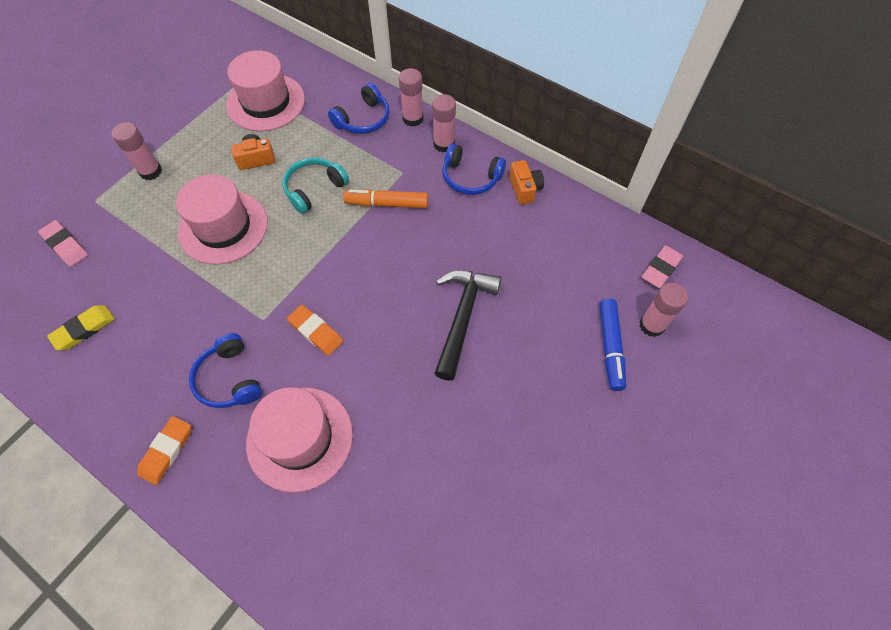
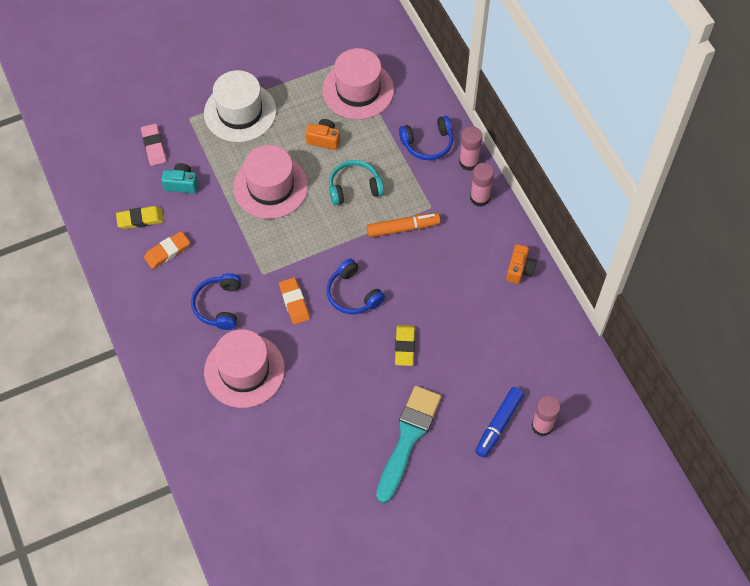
camera: 30 degrees right, 0 degrees up
(118, 269) = (181, 184): none -> turquoise camera
(150, 171) = (240, 112): pink glue stick -> white hat
(166, 451) = (156, 333): orange eraser -> orange eraser (167, 252)
(387, 204) = (403, 228): orange marker -> orange marker turned 135 degrees clockwise
(463, 317) = (404, 346): black hammer -> yellow eraser
(471, 177) = (483, 238): blue headphones -> blue headphones (353, 294)
(530, 413) = (408, 438): none -> turquoise brush
(661, 268) = (582, 388): pink eraser -> none

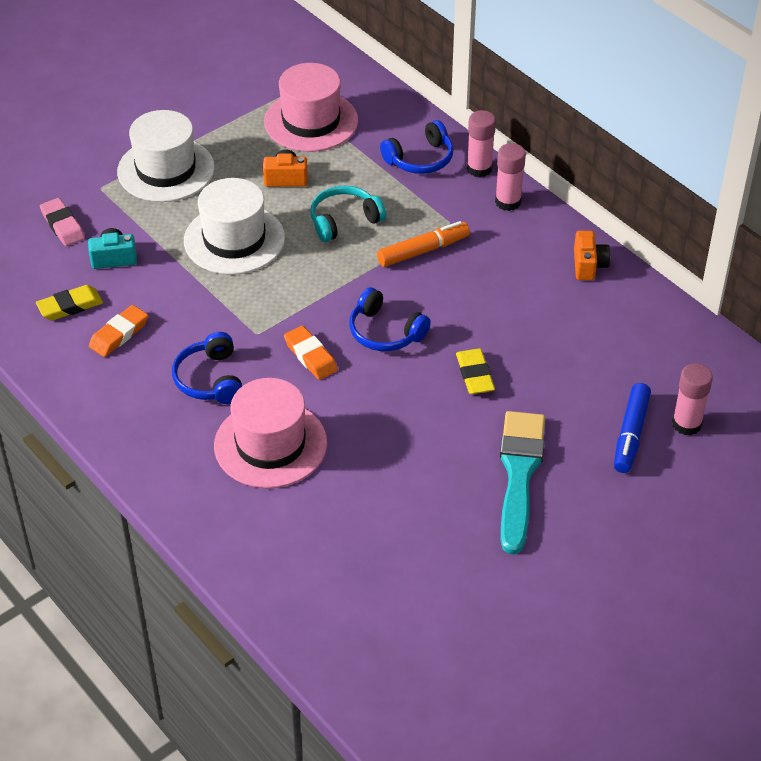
camera: 15 degrees left, 15 degrees down
(270, 187) = (234, 239): pink hat -> white hat

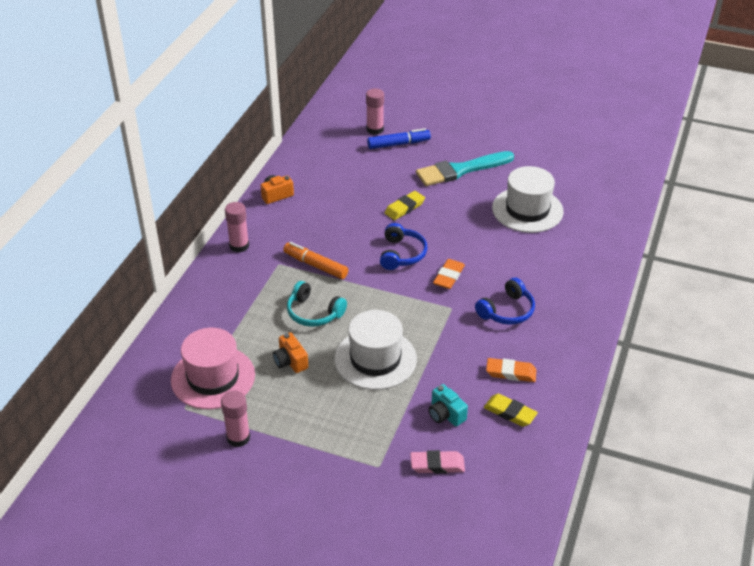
camera: 120 degrees left, 5 degrees down
(62, 225) = (437, 465): pink eraser -> pink eraser turned 60 degrees clockwise
(166, 170) = (329, 436): white hat -> white hat (527, 210)
(270, 444) = (529, 264): pink hat -> none
(420, 159) = (220, 302): blue headphones -> none
(479, 168) = (212, 270): pink glue stick -> pink glue stick (238, 437)

